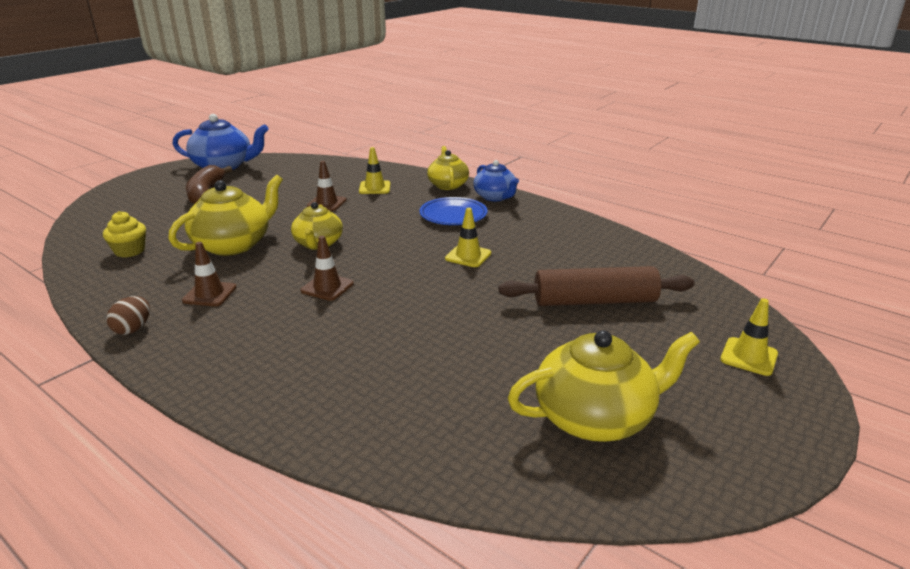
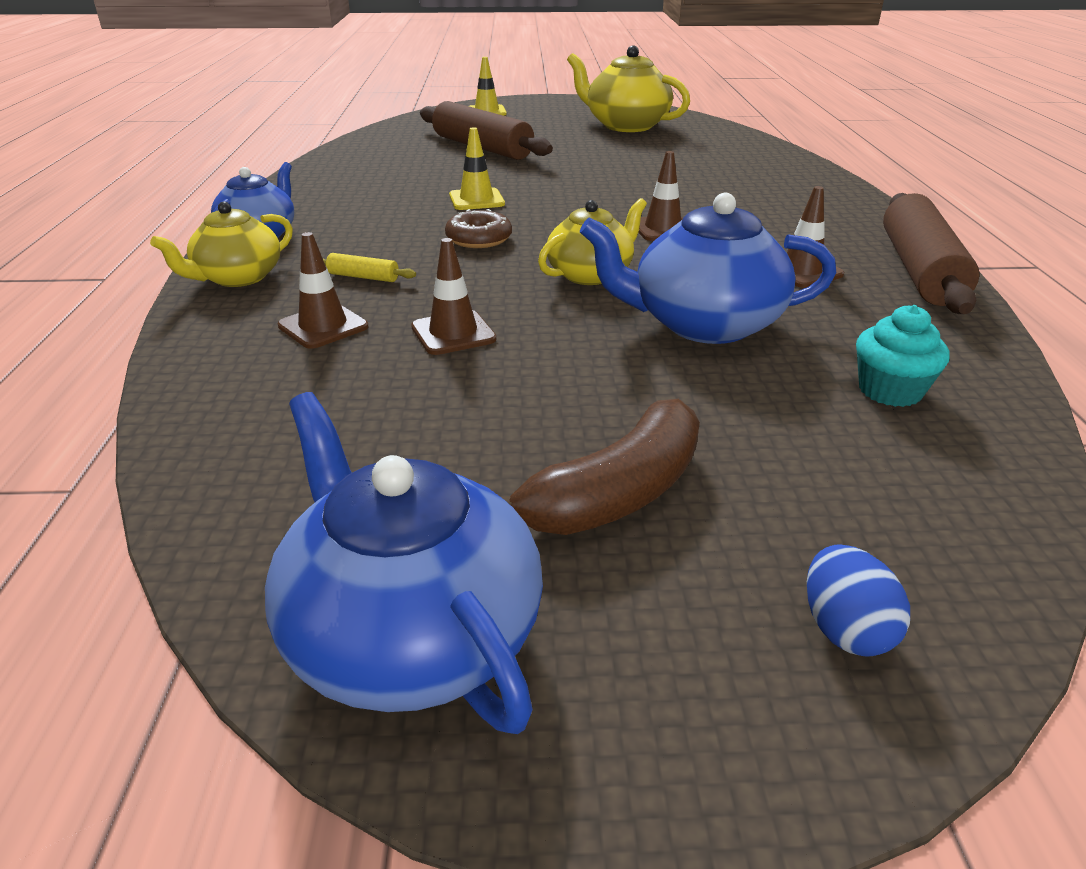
camera: 130 degrees left, 5 degrees up
(124, 197) = (845, 629): none -> blue egg
(130, 251) = (890, 390): yellow cupcake -> turquoise cupcake
(133, 329) = (919, 270): brown egg -> brown rolling pin
(233, 244) = (703, 324): yellow teapot -> blue teapot
(374, 188) = (323, 326): yellow traffic cone -> brown traffic cone
(406, 236) = (479, 239): none -> brown donut
(407, 203) = (363, 277): none -> yellow rolling pin
(453, 215) = (369, 237): blue plate -> none

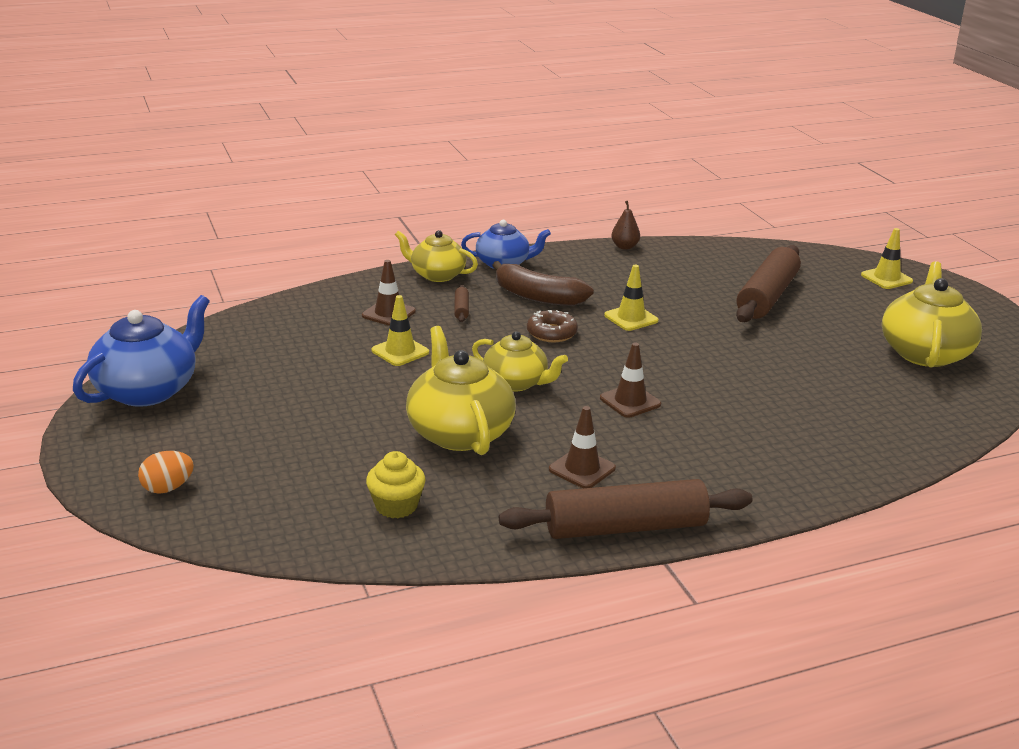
camera: 70 degrees right, 5 degrees down
(300, 176) = (624, 247): none -> brown pear
(363, 277) = (461, 309): yellow rolling pin -> brown rolling pin
(453, 333) = (400, 351): brown traffic cone -> yellow traffic cone
(615, 495) = (252, 422): brown banana -> brown banana (537, 297)
(703, 324) = (459, 432): blue teapot -> yellow teapot
(845, 629) = (168, 488): blue egg -> orange egg
(890, 390) = (396, 506): turquoise cupcake -> yellow cupcake

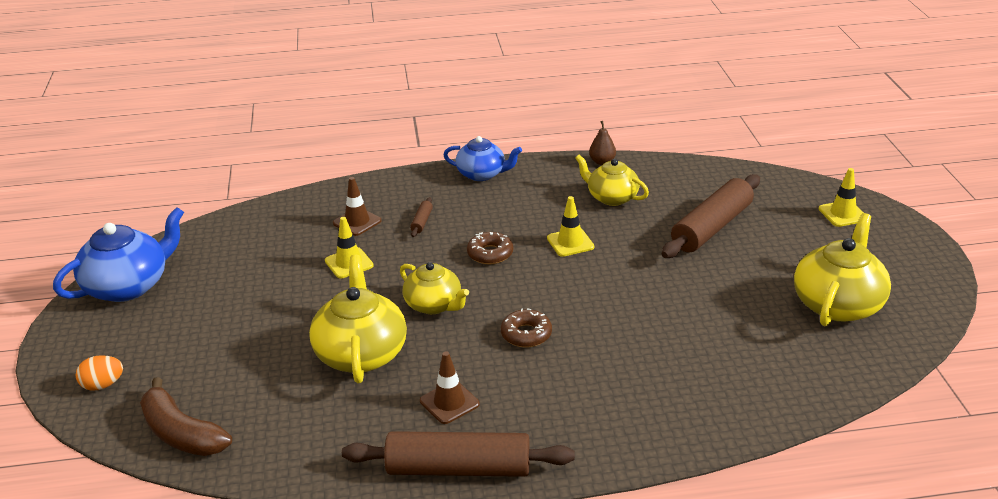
camera: 15 degrees right, 5 degrees up
(396, 506) = (275, 423): yellow cupcake -> none
(437, 275) = (417, 183): yellow teapot -> yellow teapot (611, 197)
(537, 297) = (495, 213): brown banana -> brown banana (181, 433)
(630, 401) = (526, 334): brown traffic cone -> brown donut

